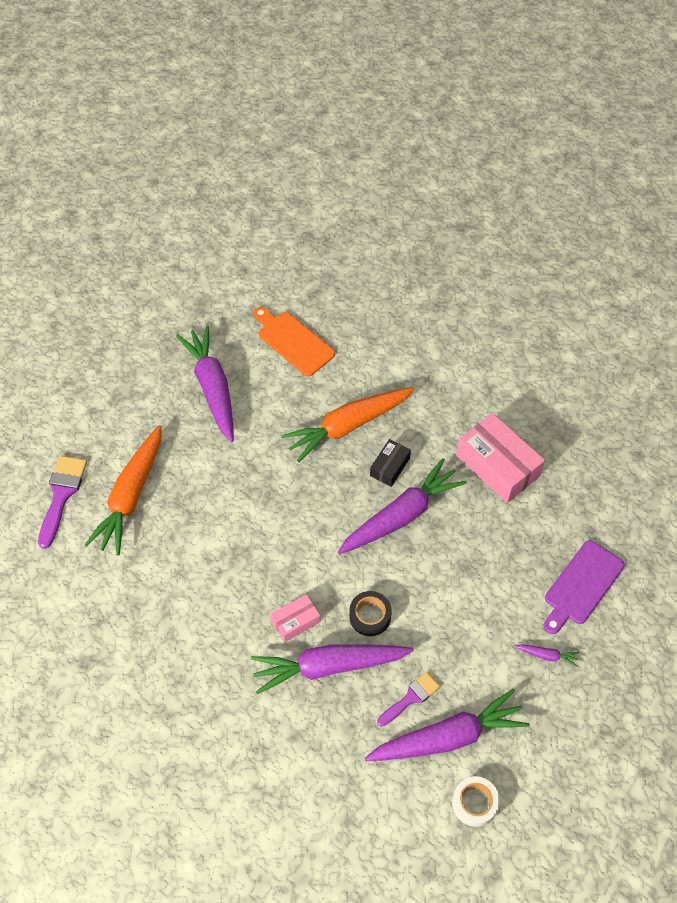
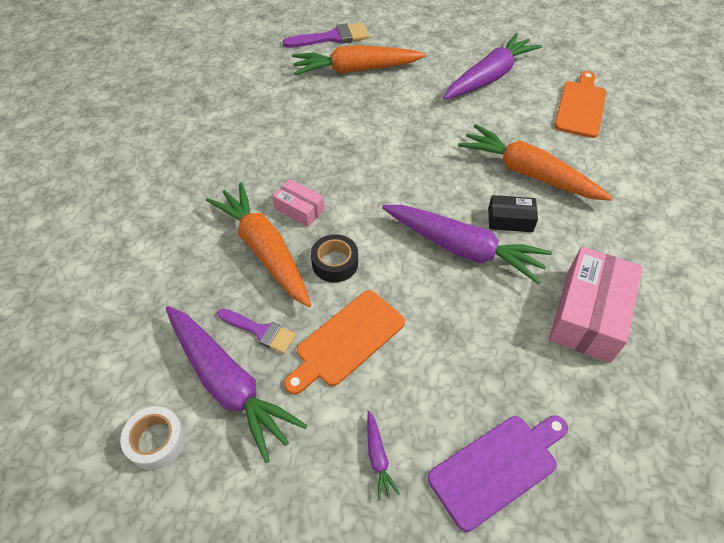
camera: 65 degrees right, 5 degrees down
(328, 667) = (264, 250): purple carrot -> orange carrot
(447, 637) = (347, 340): none -> orange cutting board
(582, 585) = (497, 467): purple cutting board -> purple cutting board turned 135 degrees clockwise

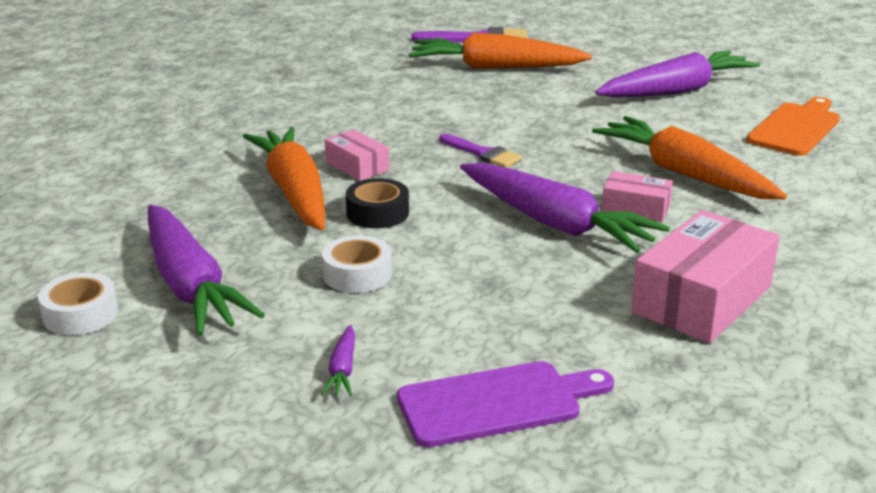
camera: 15 degrees right, 25 degrees down
(261, 331) = (253, 252): purple brush -> purple brush (483, 154)
(347, 340) = (357, 274): orange cutting board -> white tape
(510, 220) = (635, 208): black box -> pink box

